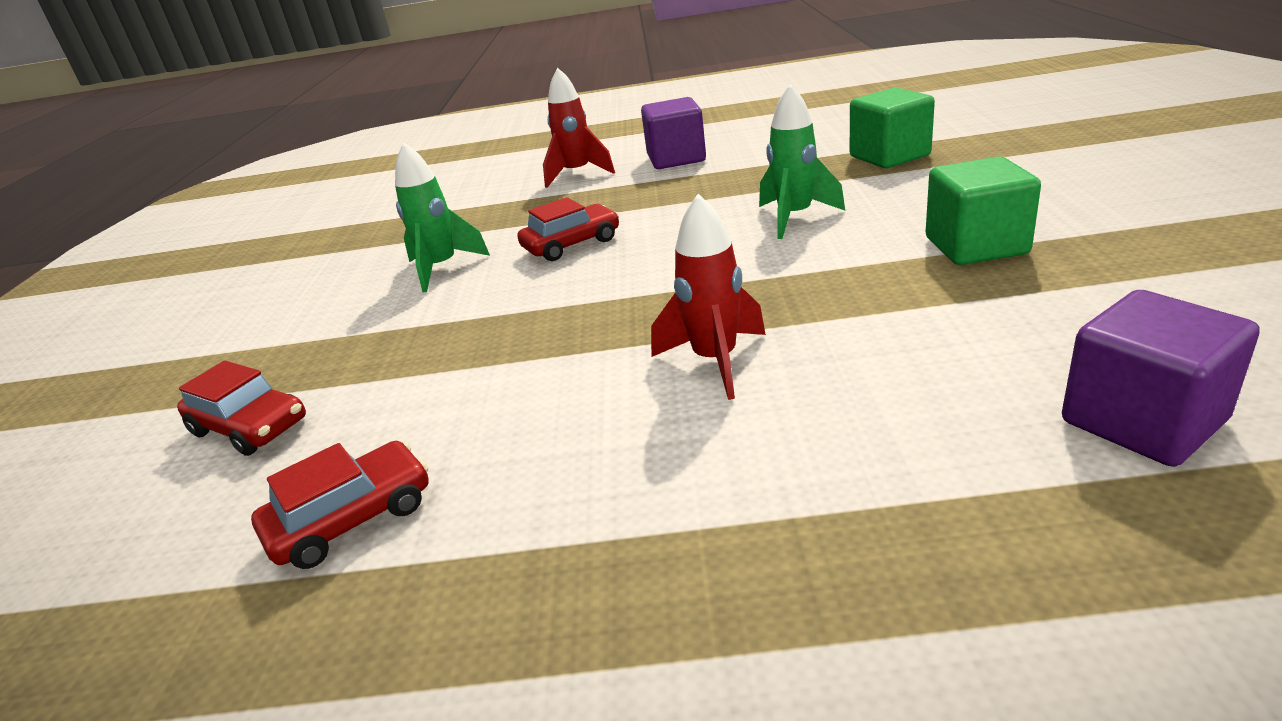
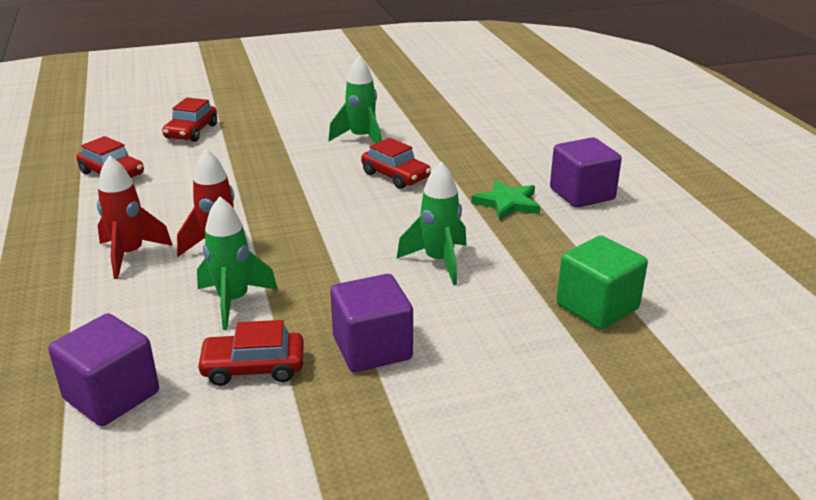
camera: 70 degrees right, 0 degrees up
(577, 174) = (540, 155): red rocket -> red rocket (130, 255)
(678, 188) = (507, 203): none -> green star
(875, 338) = (233, 301): none -> green rocket
(976, 246) = (372, 348): green cube -> purple cube
(1034, 313) = (253, 368): none -> red car

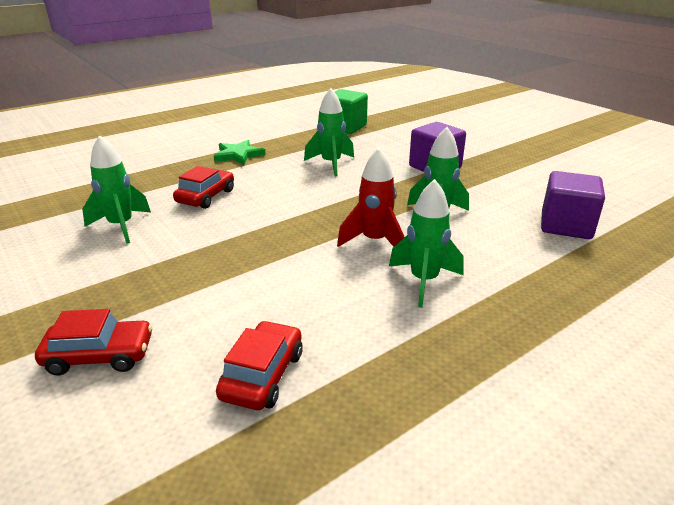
camera: 110 degrees left, 0 degrees up
(130, 255) = (424, 281): red rocket -> green rocket
(253, 368) = (488, 192): red car -> none
(582, 194) = (215, 138): purple cube -> none

